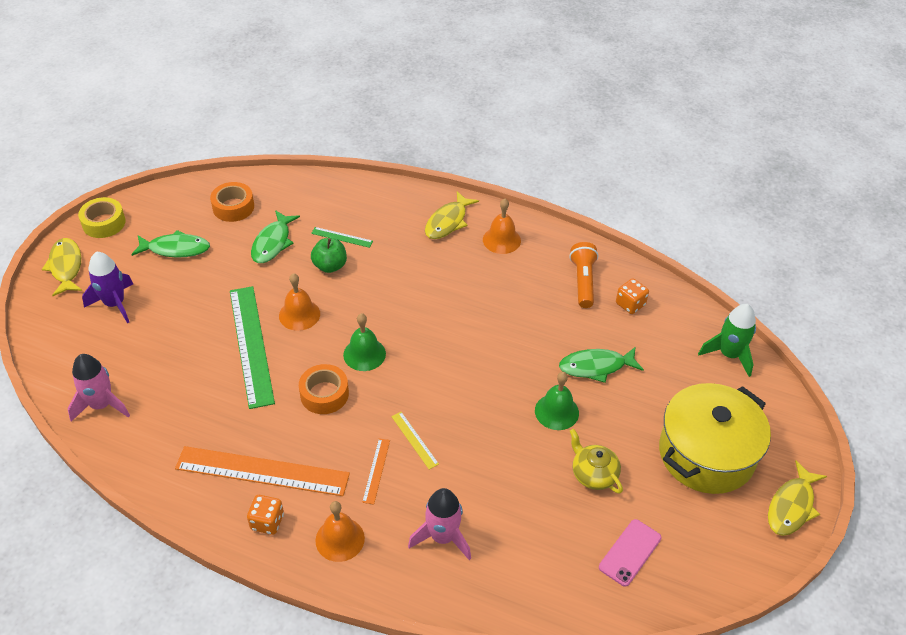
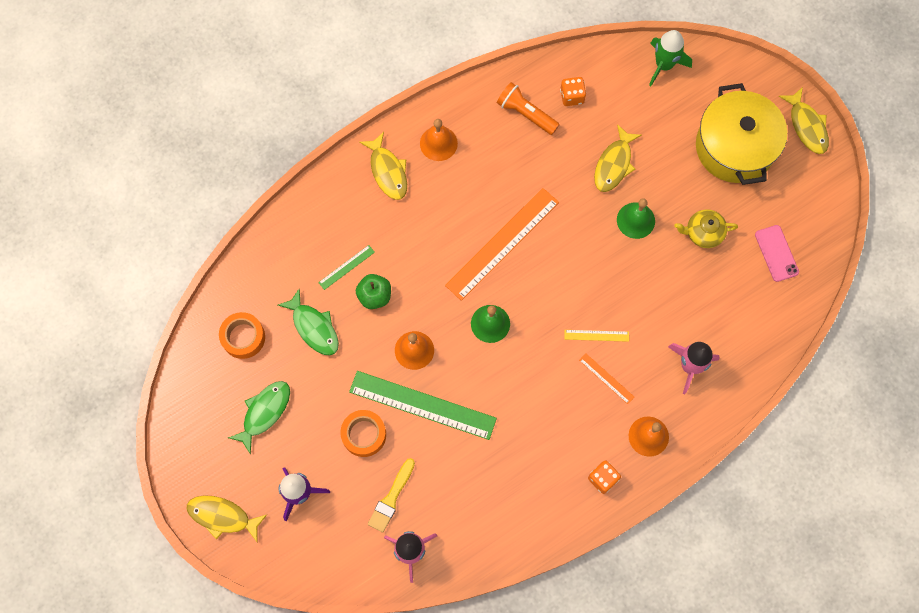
camera: 55 degrees left, 25 degrees up
(104, 223) = (185, 460): yellow tape -> none
(146, 366) = (391, 498): none -> yellow brush
(262, 471) = (555, 459): orange ruler -> orange ruler (502, 243)
(324, 394) = (511, 376): orange tape -> orange tape (364, 434)
(596, 367) = (614, 164): green fish -> yellow fish

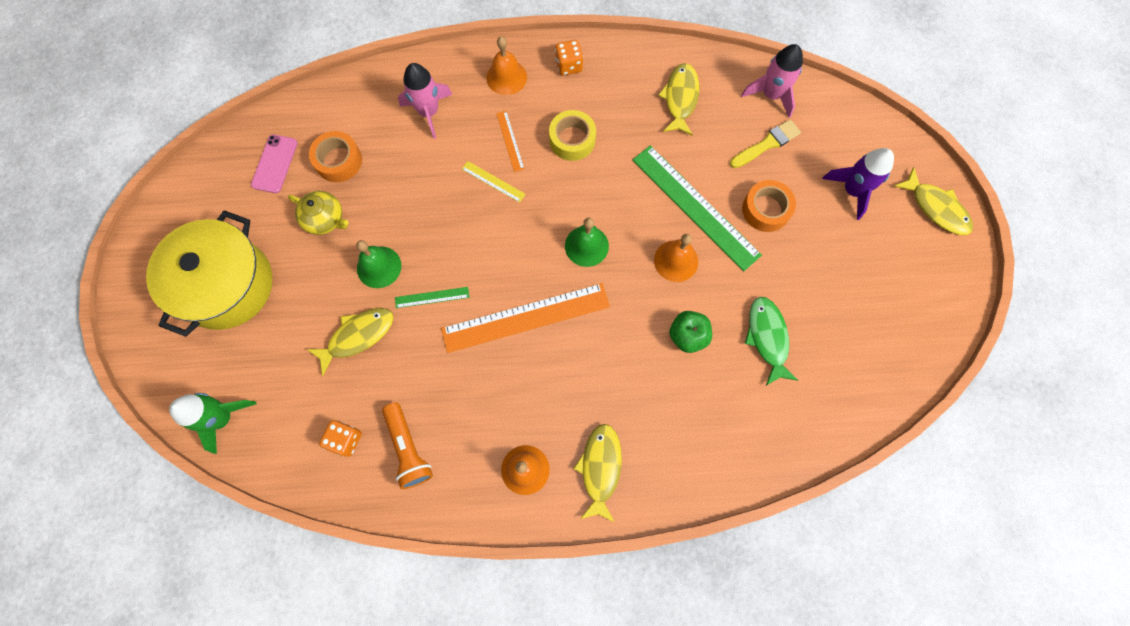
camera: 150 degrees left, 0 degrees up
(243, 337) = (847, 367): orange tape -> orange tape (338, 161)
(264, 412) = (856, 280): green fish -> none
(346, 267) = (702, 383): green ruler -> green ruler (432, 297)
(556, 408) = (572, 140): none -> yellow tape
(807, 126) = (141, 266): yellow fish -> yellow fish (680, 98)

